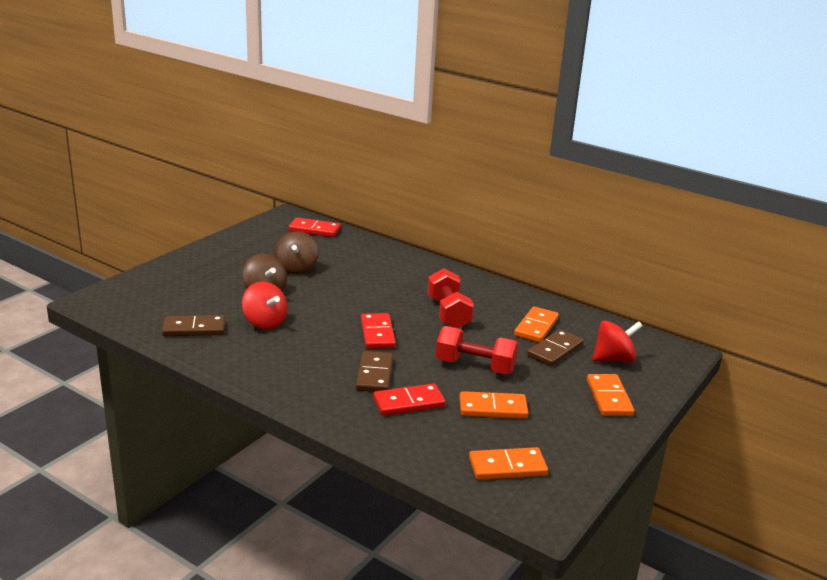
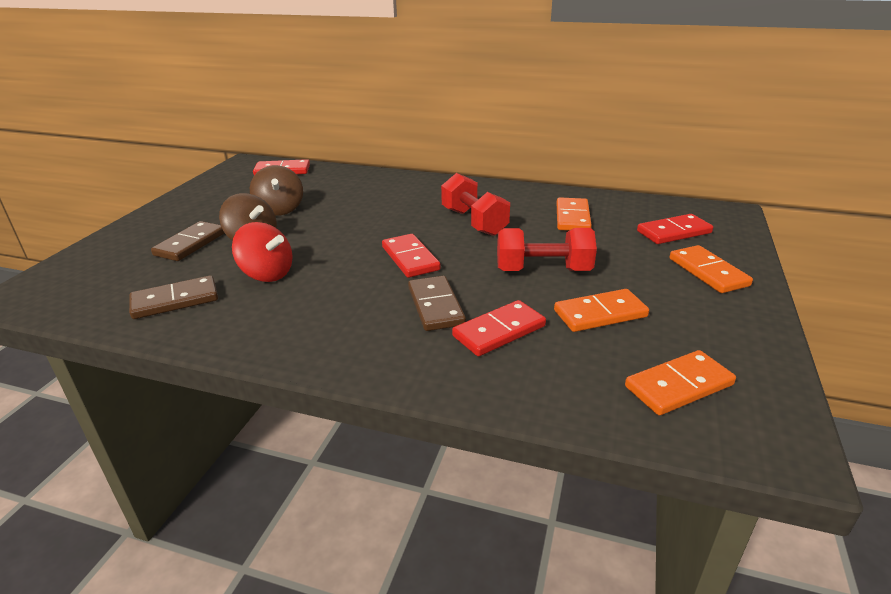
camera: 15 degrees left, 5 degrees up
(555, 350) = (611, 236): brown domino -> brown domino (190, 244)
(613, 359) = (674, 232): red spinning top -> red domino

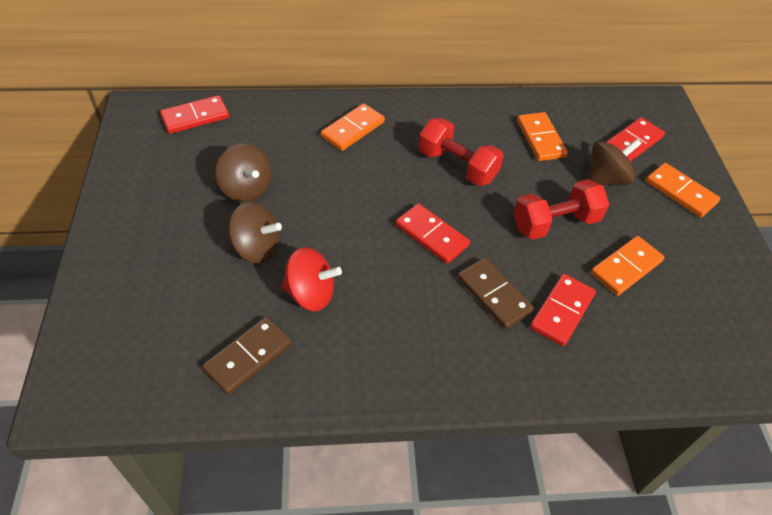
camera: 25 degrees left, 20 degrees up
(190, 244) = (192, 269): brown domino -> none
(623, 251) = (605, 179): none -> brown spinning top
(679, 386) = (714, 332): orange domino -> orange domino (353, 129)

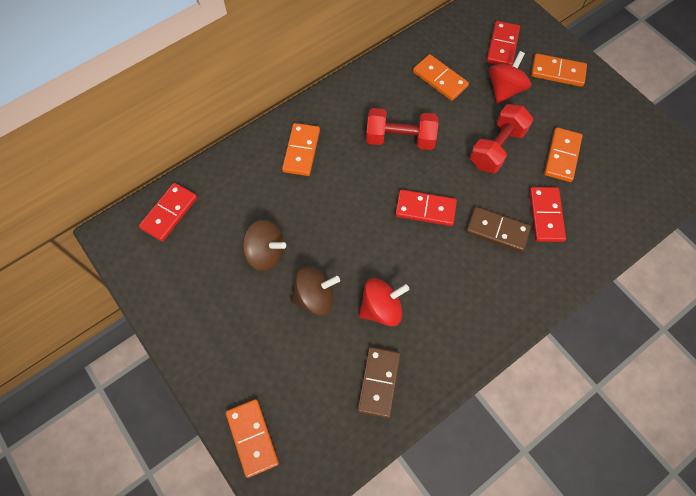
camera: 30 degrees left, 15 degrees up
(89, 329) = (252, 437): none -> orange domino
(605, 179) = (504, 89): brown spinning top -> red spinning top

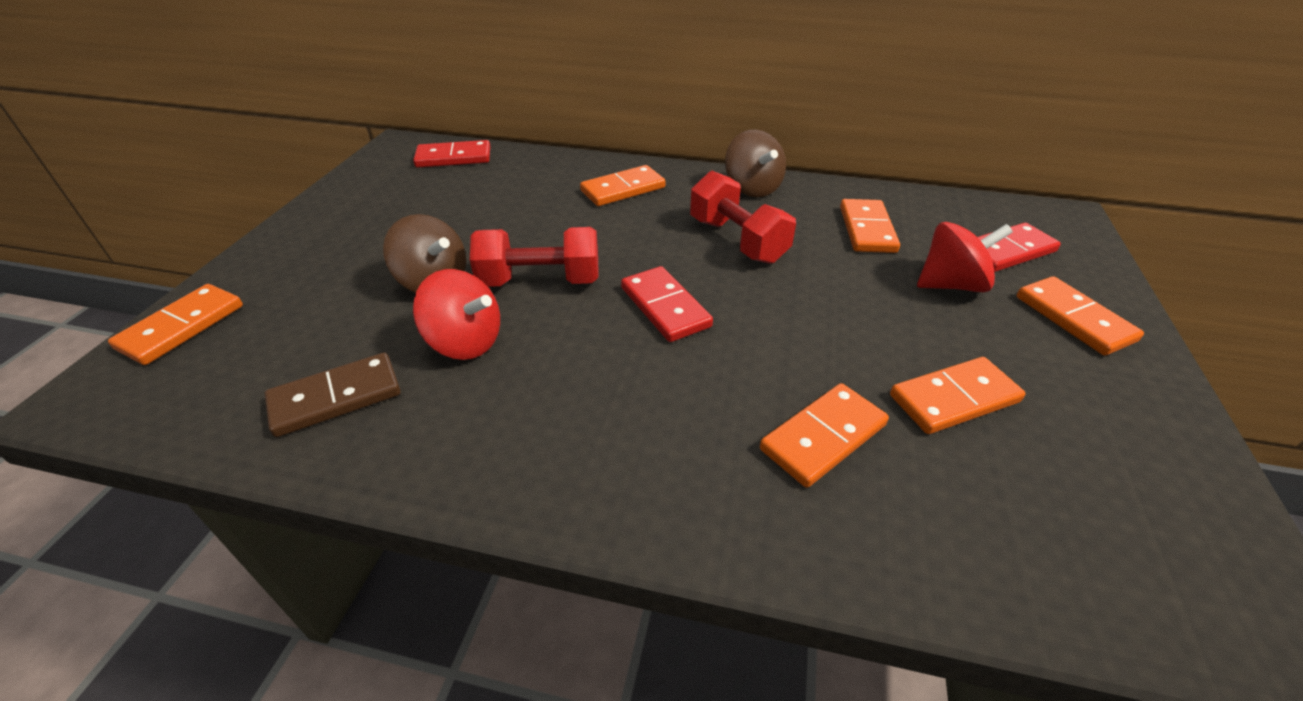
camera: 50 degrees right, 25 degrees down
(266, 253) = (463, 225): brown spinning top -> brown spinning top (752, 188)
(497, 148) = (854, 323): red dumbbell -> red dumbbell (540, 281)
(497, 230) = (721, 393): brown domino -> none
(546, 215) = (823, 437): red domino -> orange domino

